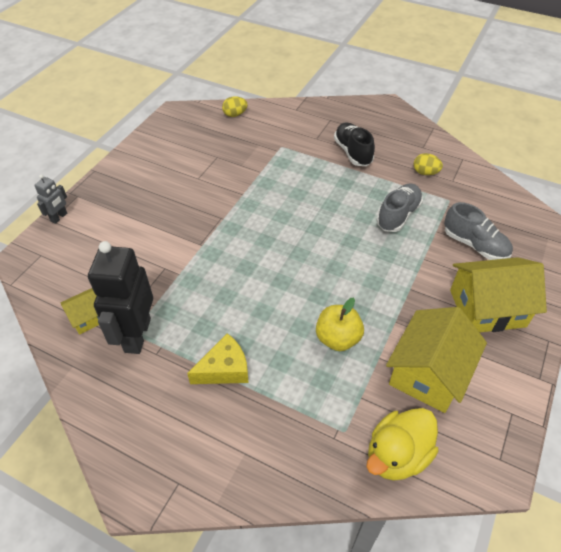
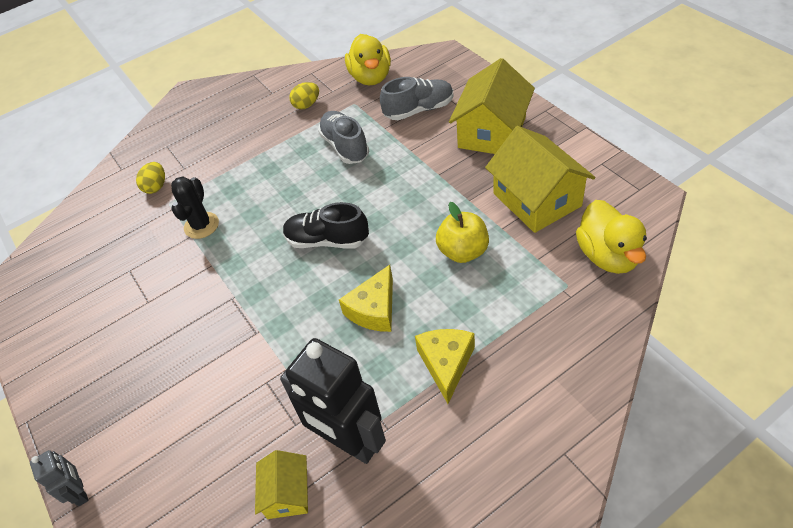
camera: 55 degrees left, 0 degrees up
(235, 114) = (73, 228): yellow egg -> yellow egg (156, 187)
(251, 302) = (374, 309): none -> yellow cheese
(272, 172) = (201, 225): none -> black cactus
(352, 152) = (232, 147): black shoe -> black shoe (327, 240)
(487, 197) = (371, 77): none -> yellow duck

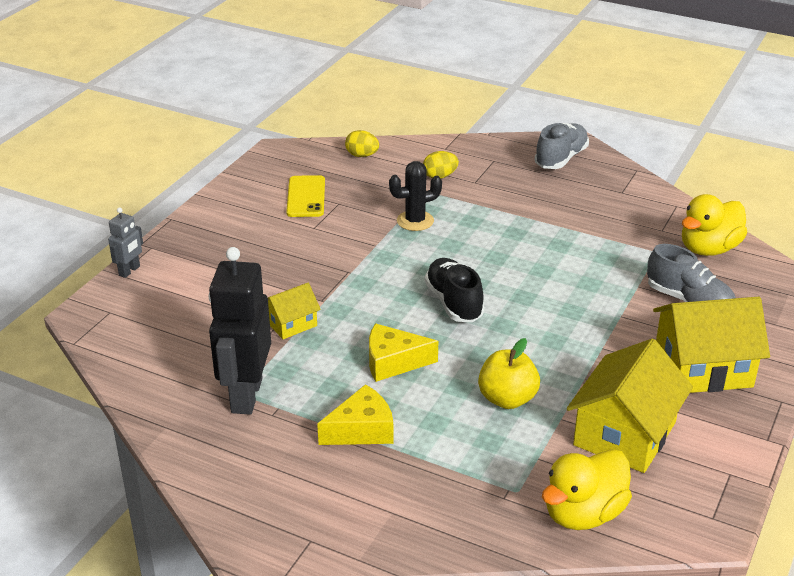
camera: 55 degrees right, 15 degrees down
(97, 291) = (306, 197): none -> yellow phone
(287, 493) = (181, 377): yellow house -> yellow house (291, 323)
(306, 105) = (624, 221): yellow egg -> yellow egg (362, 155)
(345, 146) = (587, 269): grey shoe -> grey shoe (561, 158)

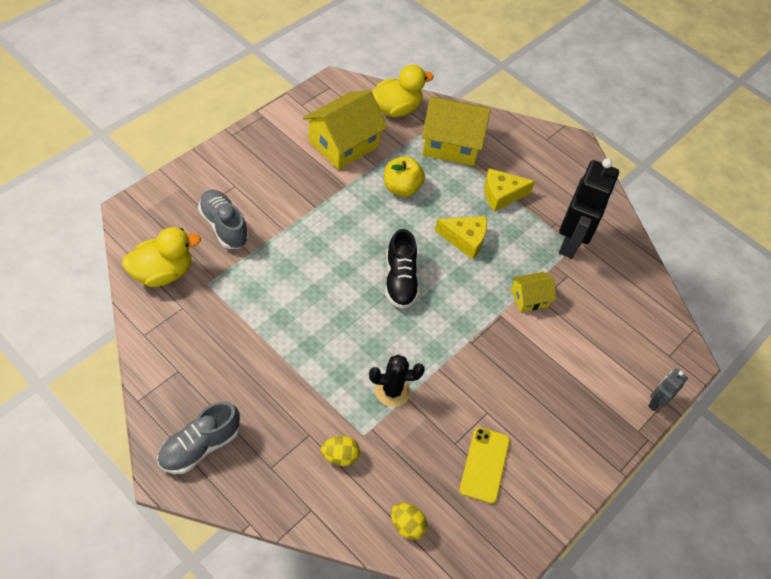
camera: 170 degrees left, 20 degrees up
(703, 368) = (261, 171): yellow house -> yellow house (451, 144)

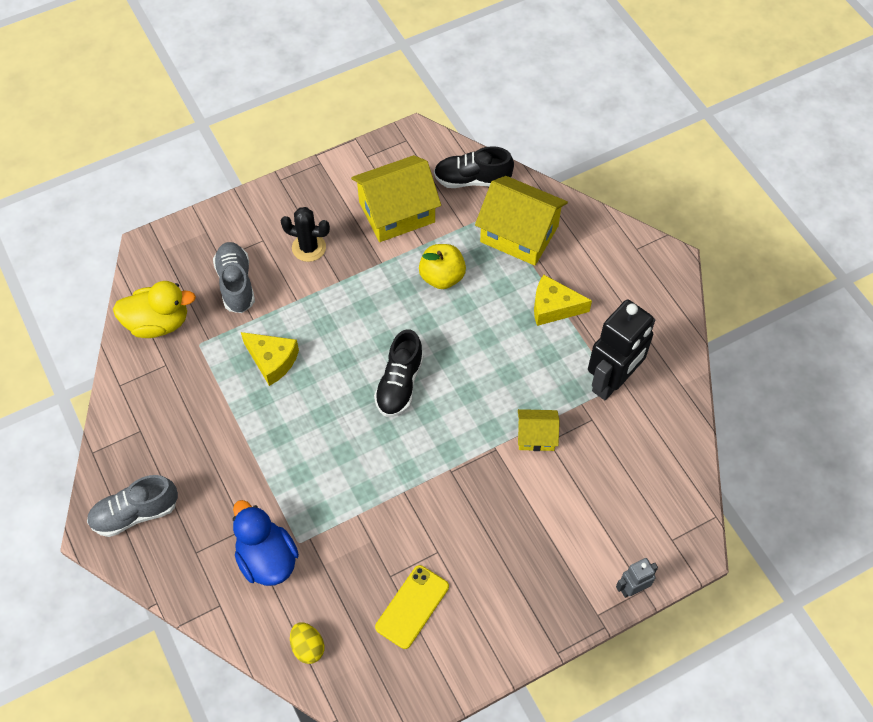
camera: 25 degrees right, 5 degrees up
(340, 456) = (267, 558): yellow egg -> blue duck
(392, 391) = (345, 504): black cactus -> black cactus (309, 247)
(396, 109) = (472, 180): yellow duck -> black shoe
(465, 239) = (490, 352): yellow cheese -> yellow cheese (272, 360)

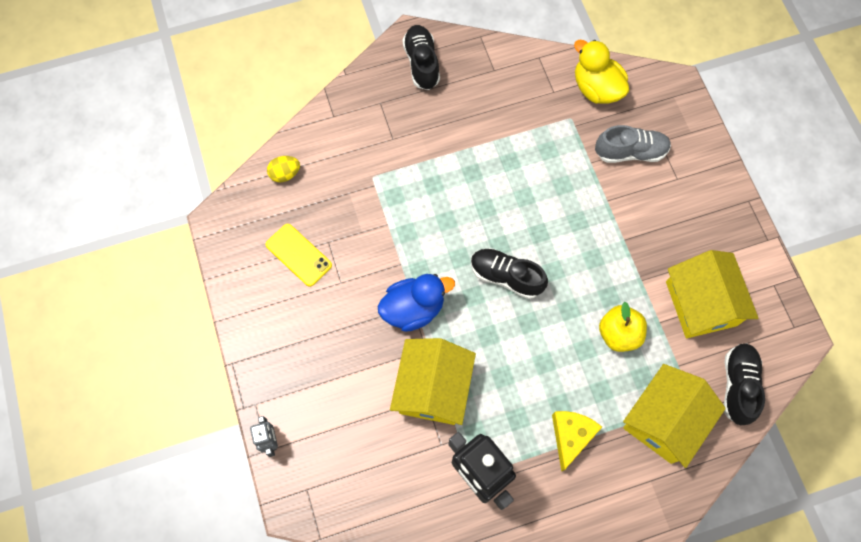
camera: 100 degrees right, 10 degrees up
(135, 513) = (421, 63): grey shoe -> black shoe
(158, 323) = (596, 88): yellow duck -> yellow duck turned 135 degrees clockwise
(267, 558) = (363, 152): blue duck -> blue duck (413, 309)
(272, 360) = (546, 174): yellow cheese -> none
(309, 247) = (665, 217): black cactus -> none
(536, 436) = (433, 388): yellow house -> yellow house, size x1.91

